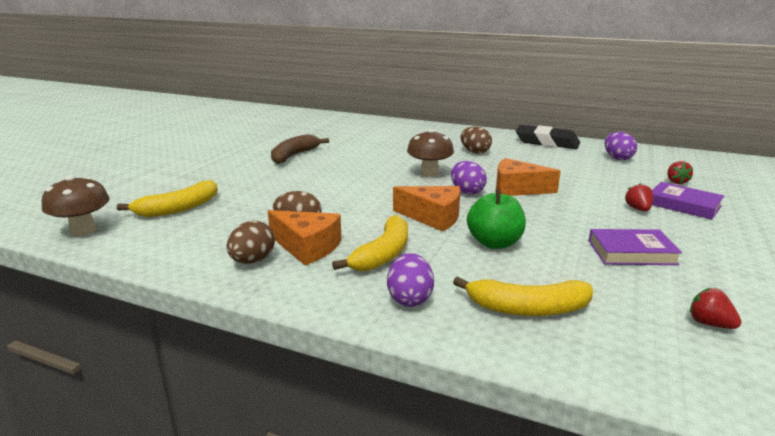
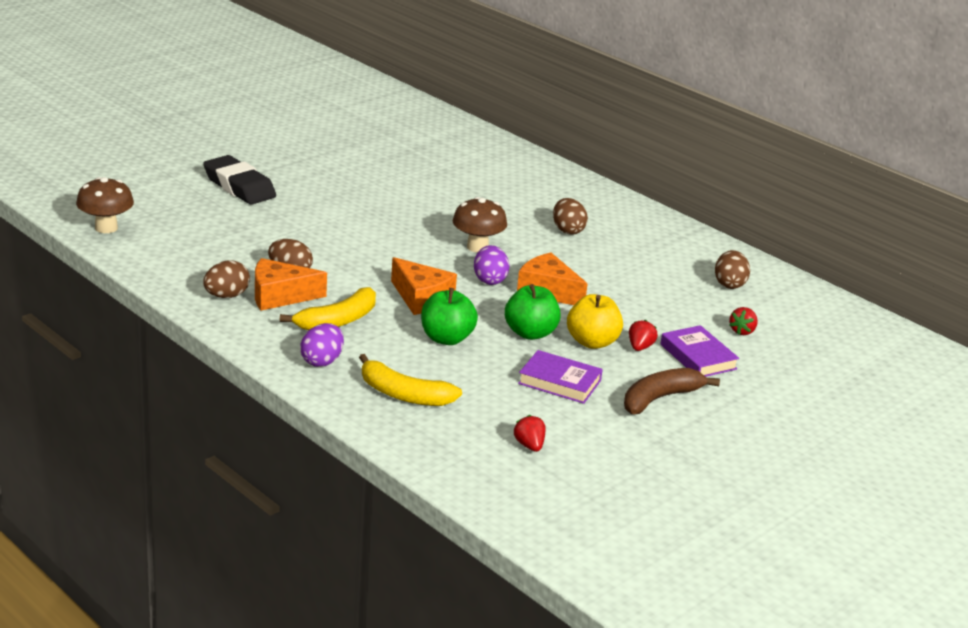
camera: 20 degrees right, 5 degrees up
(178, 208) = (196, 225): yellow banana -> none
(294, 155) = (355, 183): brown banana -> brown banana (659, 398)
(307, 247) = (280, 296): orange cheese -> orange cheese turned 120 degrees clockwise
(547, 142) = (679, 239): black eraser -> black eraser (239, 187)
(550, 220) = (530, 333): none -> green apple
(602, 215) = (592, 342): none -> yellow apple
(617, 158) = (729, 284): purple egg -> brown egg

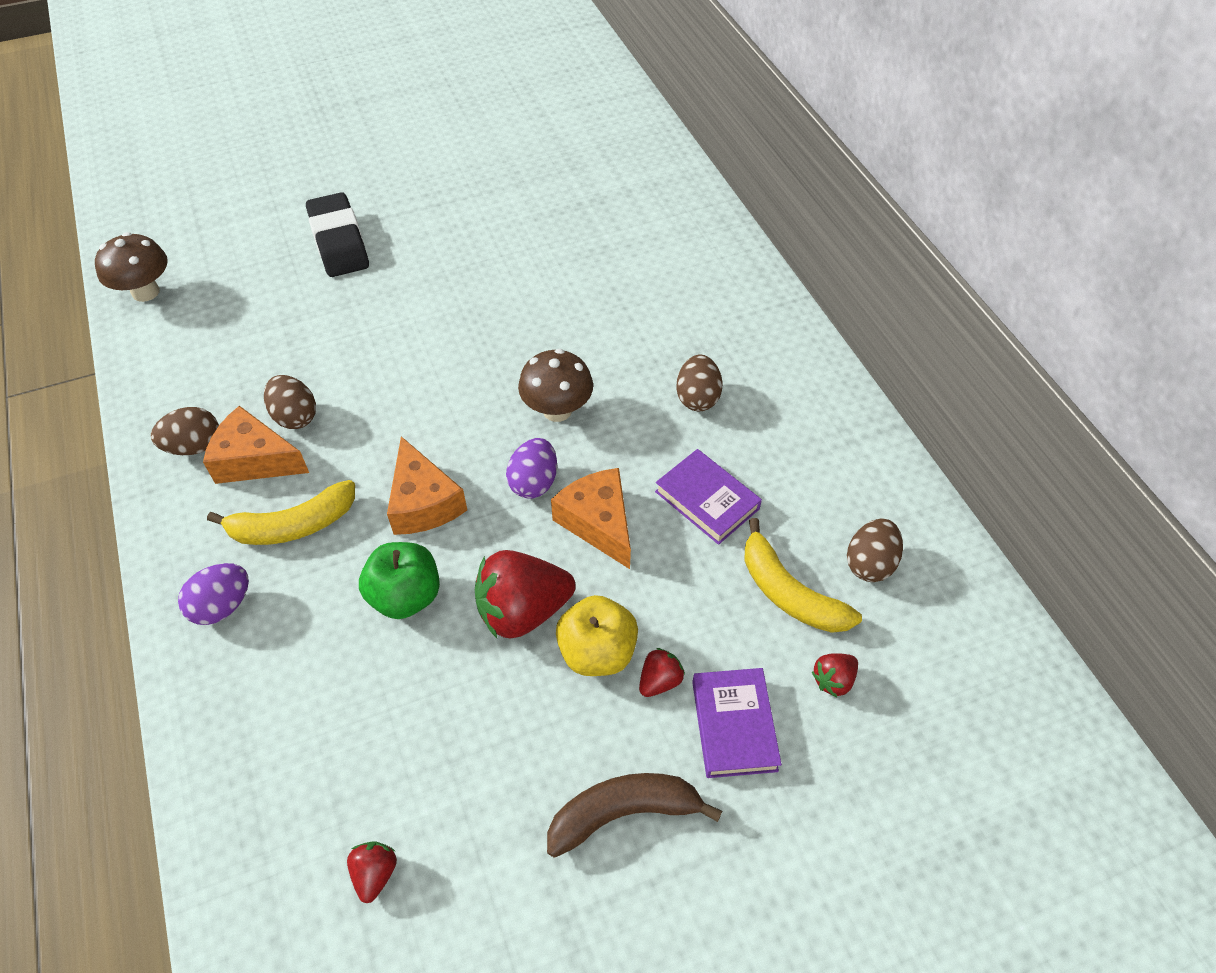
camera: 25 degrees right, 25 degrees up
(403, 394) = (278, 705): yellow banana -> yellow banana (788, 593)
(530, 333) = (523, 611): green apple -> red strawberry
(559, 382) = (501, 733): purple book -> purple book (707, 500)

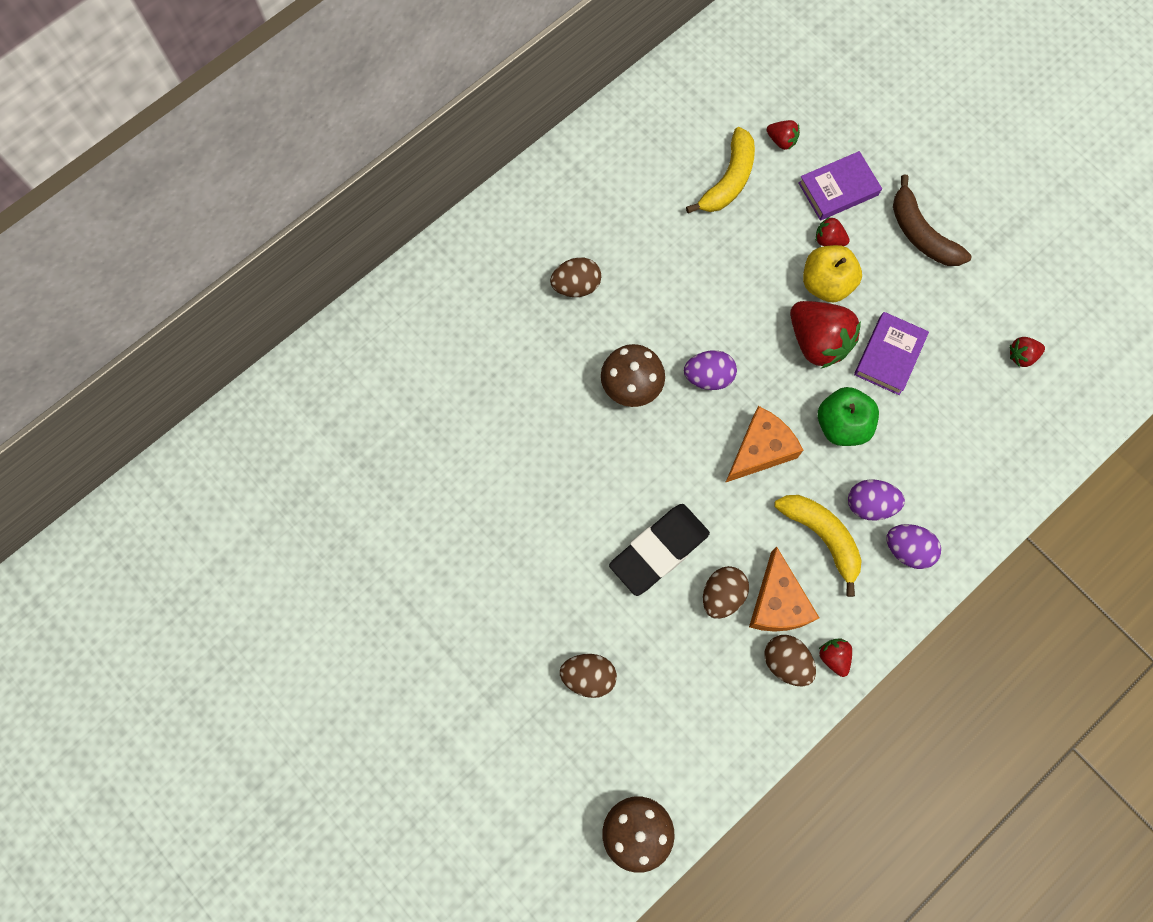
camera: 110 degrees left, 20 degrees up
(167, 489) = (833, 657): none -> red strawberry
(297, 587) = (869, 504): none -> purple egg
(339, 241) = (498, 676): black eraser -> black eraser (659, 551)
(598, 523) = (725, 318): orange cheese -> none
(707, 500) = (673, 251): purple book -> purple book (889, 355)
(869, 563) = (683, 136): brown egg -> brown egg (588, 676)

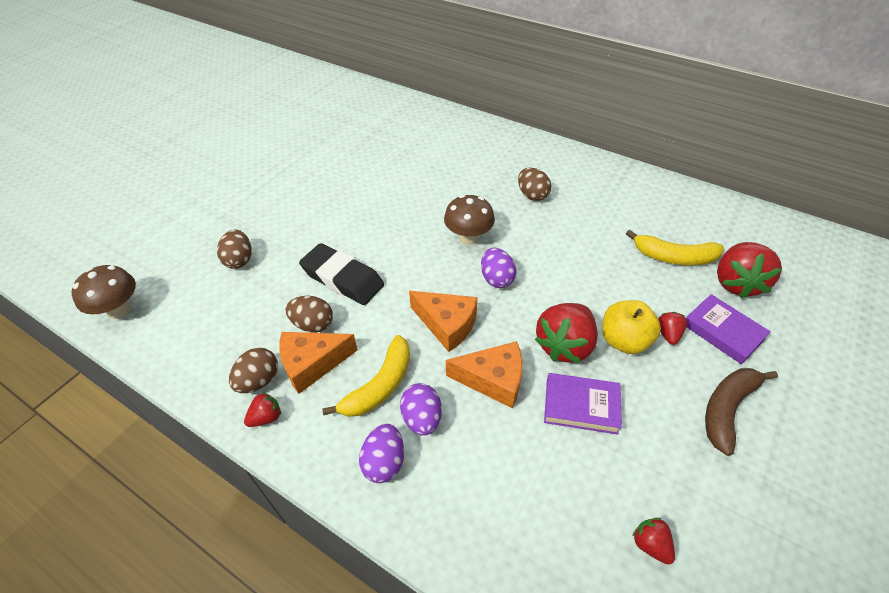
camera: 75 degrees right, 25 degrees down
(781, 141) = (736, 283): red strawberry -> red strawberry, size x2.09
(842, 425) = (493, 380): green apple -> orange cheese

